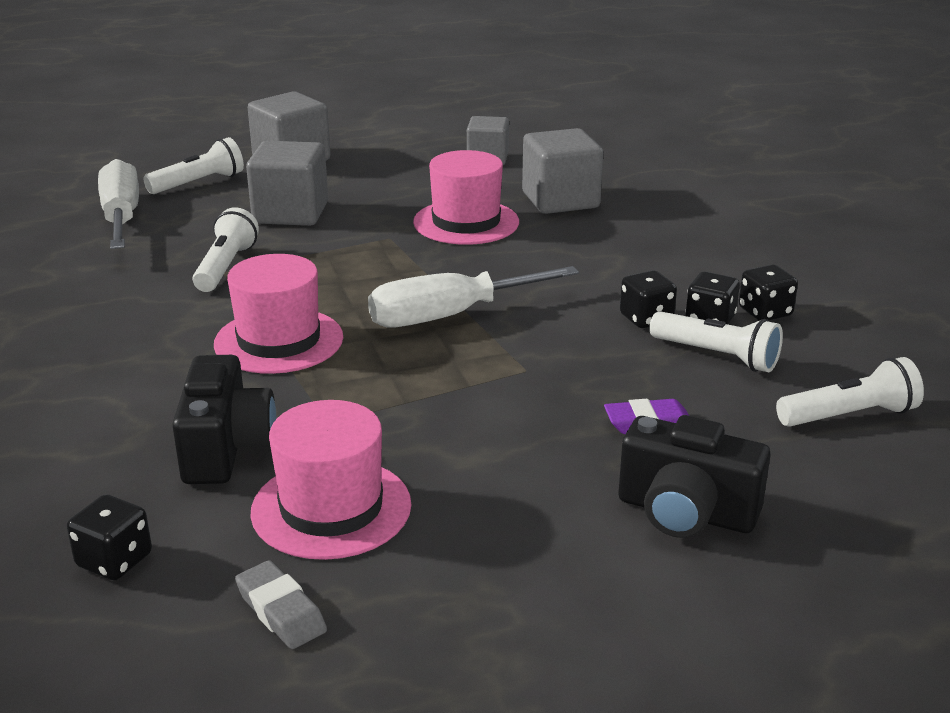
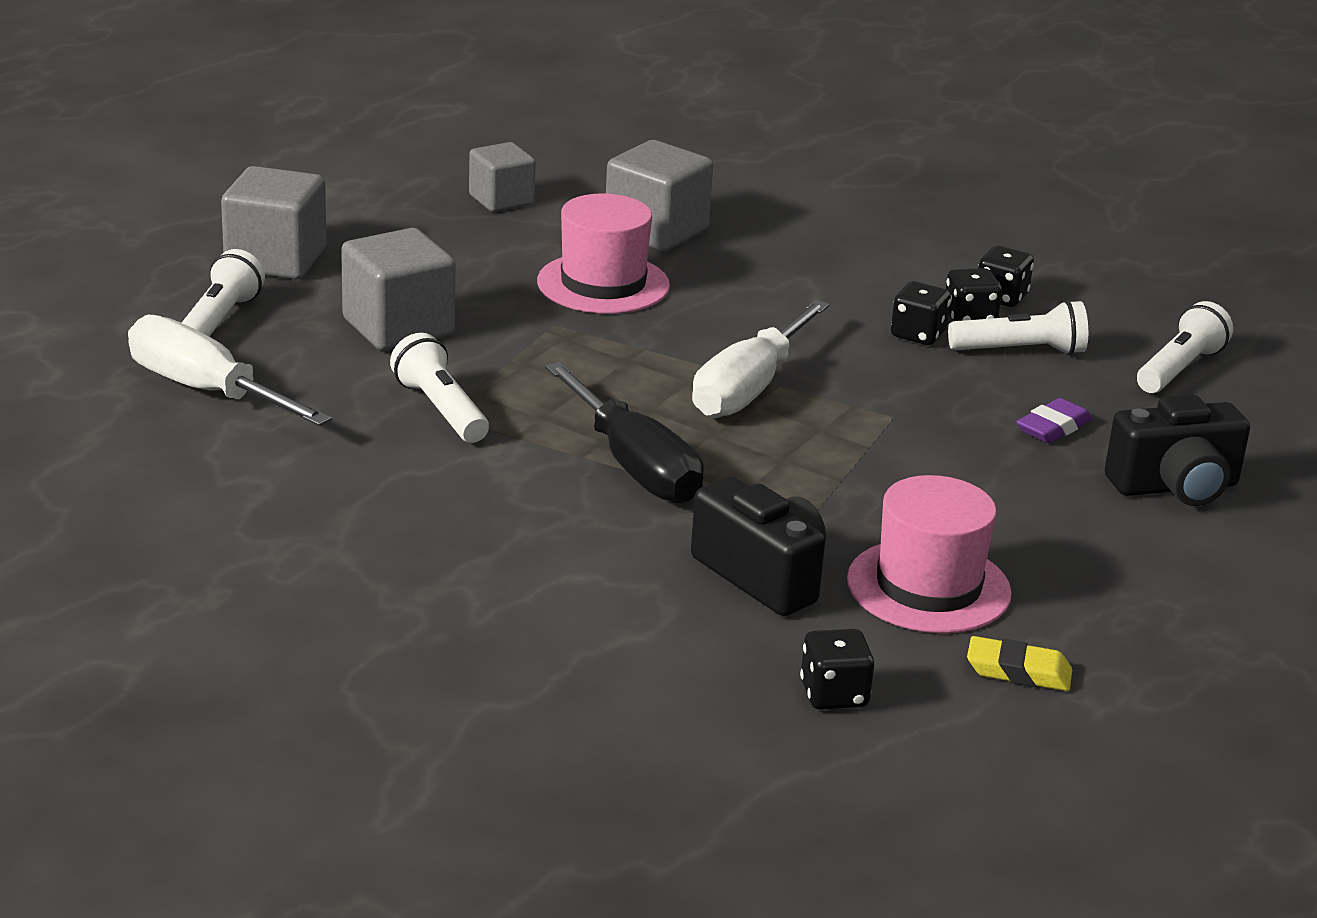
camera: 40 degrees left, 0 degrees up
(279, 341) = (634, 466): pink hat -> black screwdriver
(281, 611) = (1018, 671): grey eraser -> yellow eraser

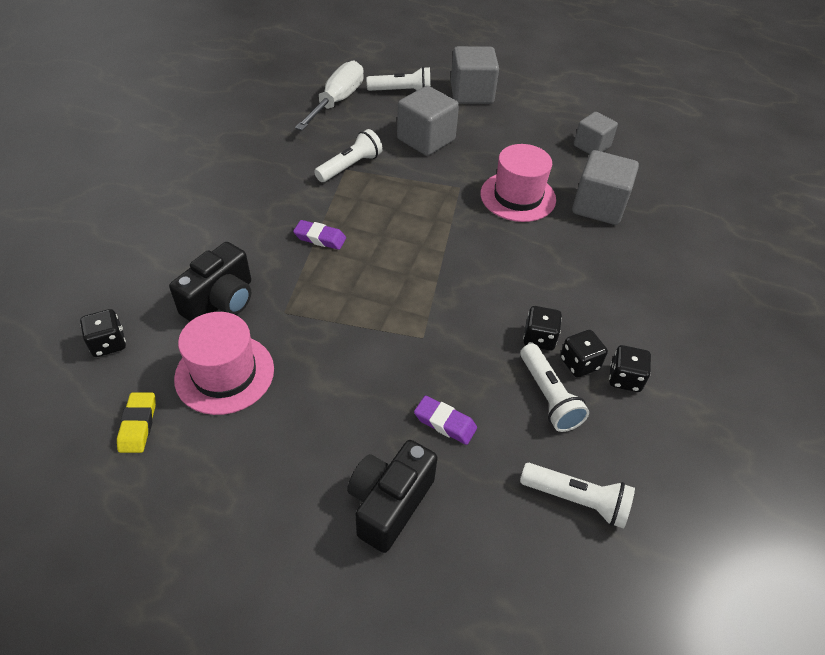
camera: 75 degrees right, 20 degrees up
(634, 466) = (320, 238): black screwdriver -> purple eraser
(749, 388) = (426, 269): white screwdriver -> none
(1175, 487) = (389, 503): black camera -> black camera turned 60 degrees clockwise

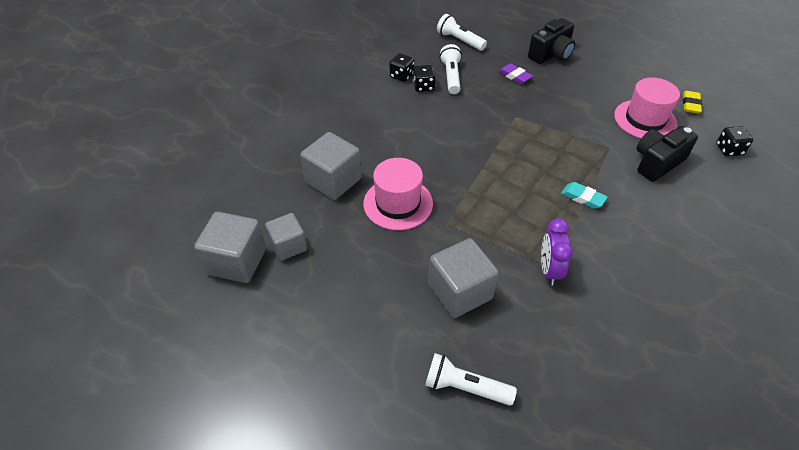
camera: 160 degrees left, 0 degrees up
(320, 238) = (582, 198): purple eraser -> turquoise eraser
(337, 101) = (555, 385): white screwdriver -> none
(350, 166) = (549, 270): white flashlight -> purple clock
(471, 94) = (374, 361): grey cube -> grey cube (237, 261)
(539, 338) = (440, 102): black dice -> none

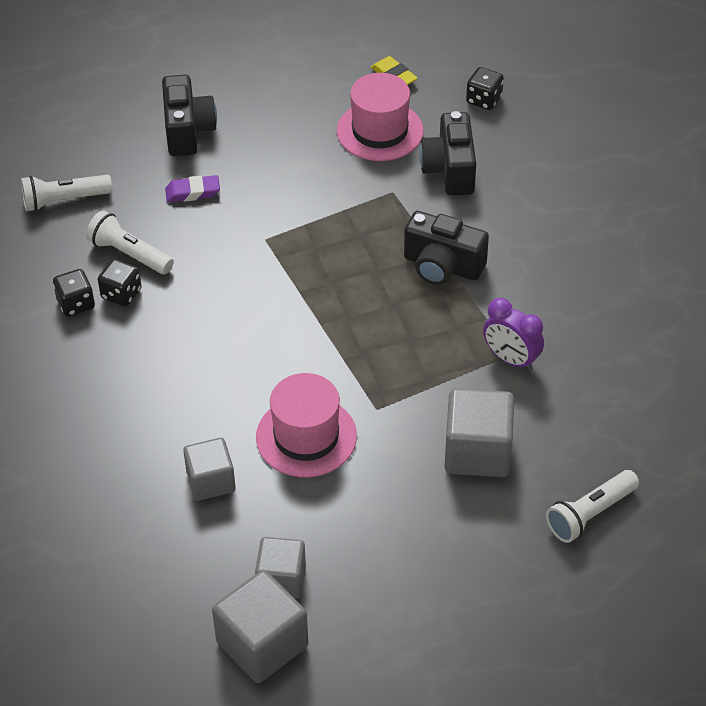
camera: 55 degrees left, 0 degrees up
(333, 181) = (211, 481): grey cube -> grey cube, size x0.65
(582, 198) = (442, 266): turquoise eraser -> black camera

